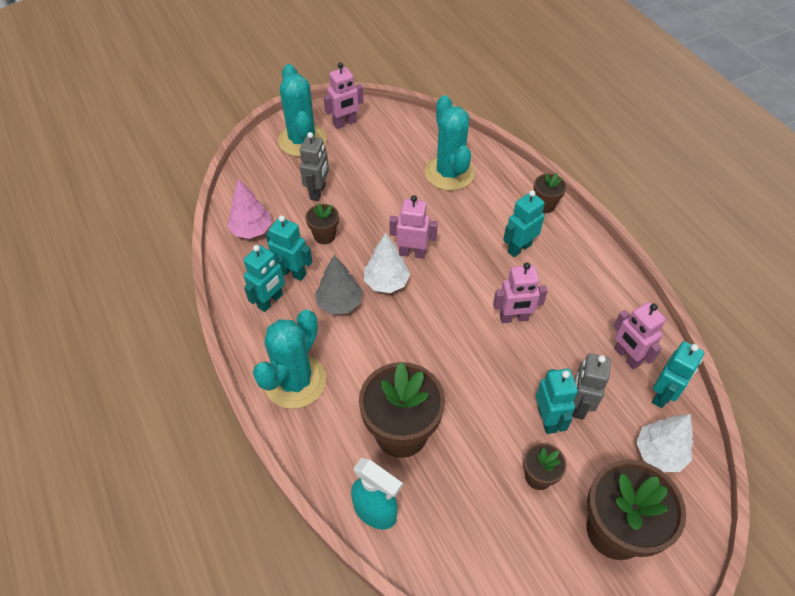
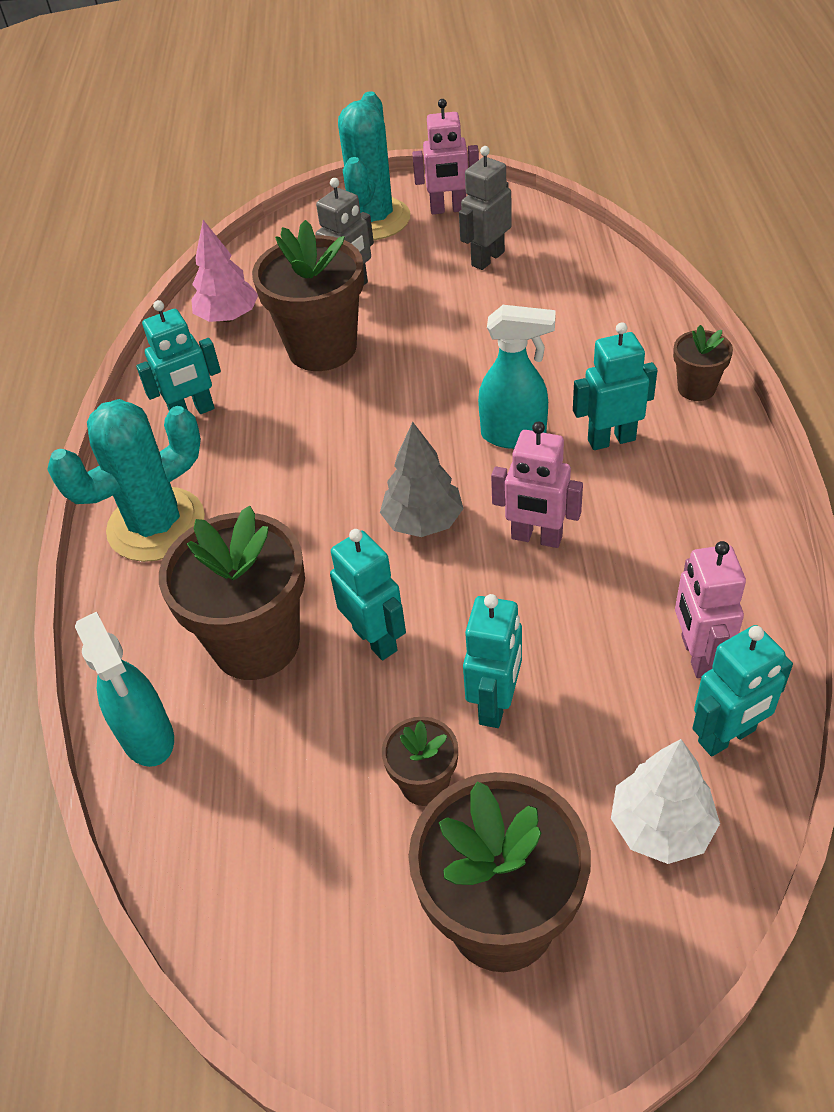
camera: 30 degrees right, 5 degrees down
(293, 272) = (247, 384): turquoise robot -> turquoise robot (375, 639)
(324, 236) = (322, 348): brown flower pot -> brown flower pot, size x2.02
(339, 303) = (284, 441): grey tree -> grey tree (423, 522)
(386, 282) = (370, 432): white tree -> none
(412, 253) = (435, 403): pink robot -> none
(449, 173) = (565, 308): turquoise cactus -> none
(467, 260) = (514, 435): none -> turquoise spray bottle
(579, 405) = (563, 701): grey robot -> grey robot (487, 258)

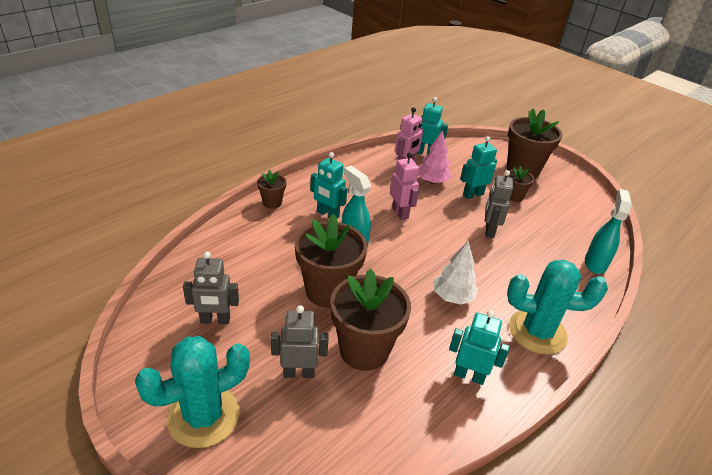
camera: 140 degrees left, 10 degrees down
(228, 317) = (383, 426): pink tree -> pink tree (432, 181)
(256, 643) = (532, 259): brown flower pot -> brown flower pot (328, 291)
(375, 639) = (489, 230): turquoise robot -> grey robot
(423, 522) = (428, 245): grey tree -> none
(448, 209) = (163, 374): pink robot -> none
(661, 826) = (465, 155): white tree -> white tree (452, 297)

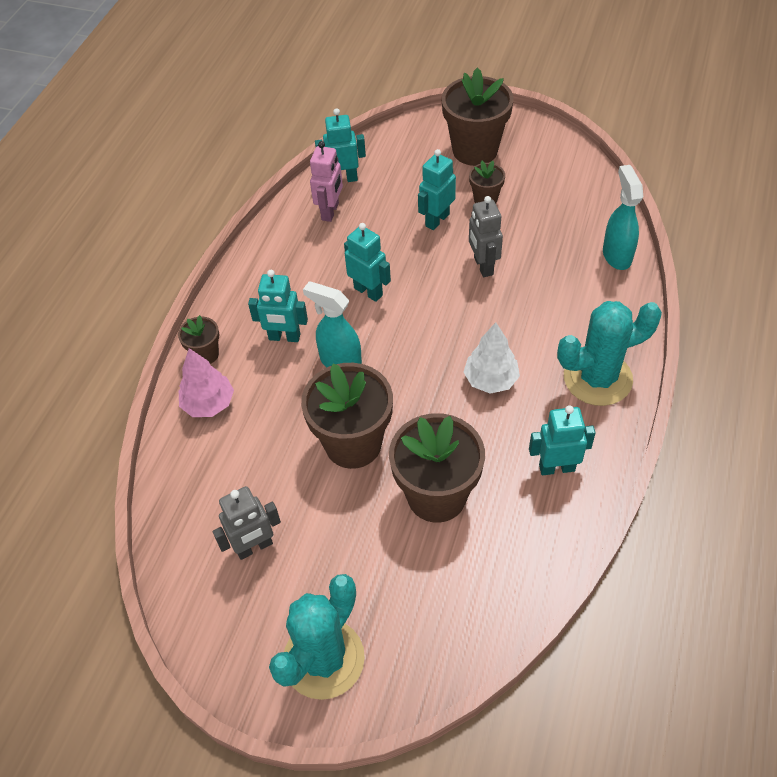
camera: 20 degrees left, 15 degrees up
(299, 373) = (386, 558): grey robot -> none
(400, 213) = (368, 291): pink robot -> turquoise robot
(432, 181) = (378, 223): pink tree -> pink tree (209, 404)

